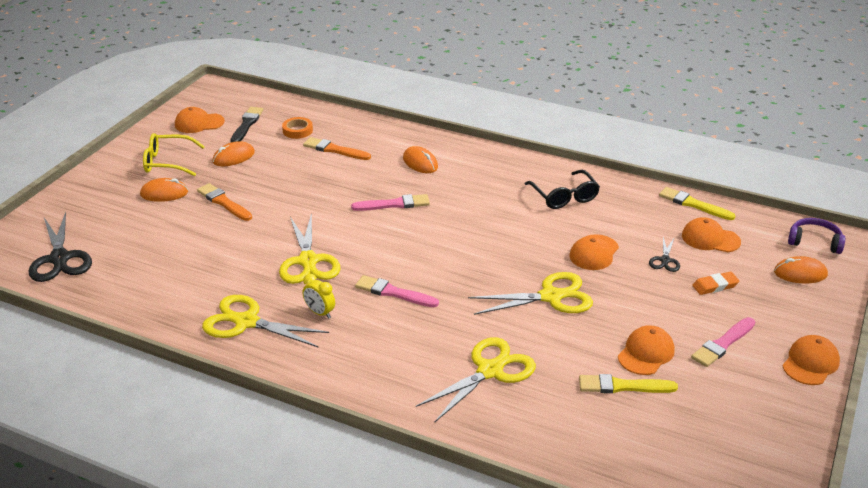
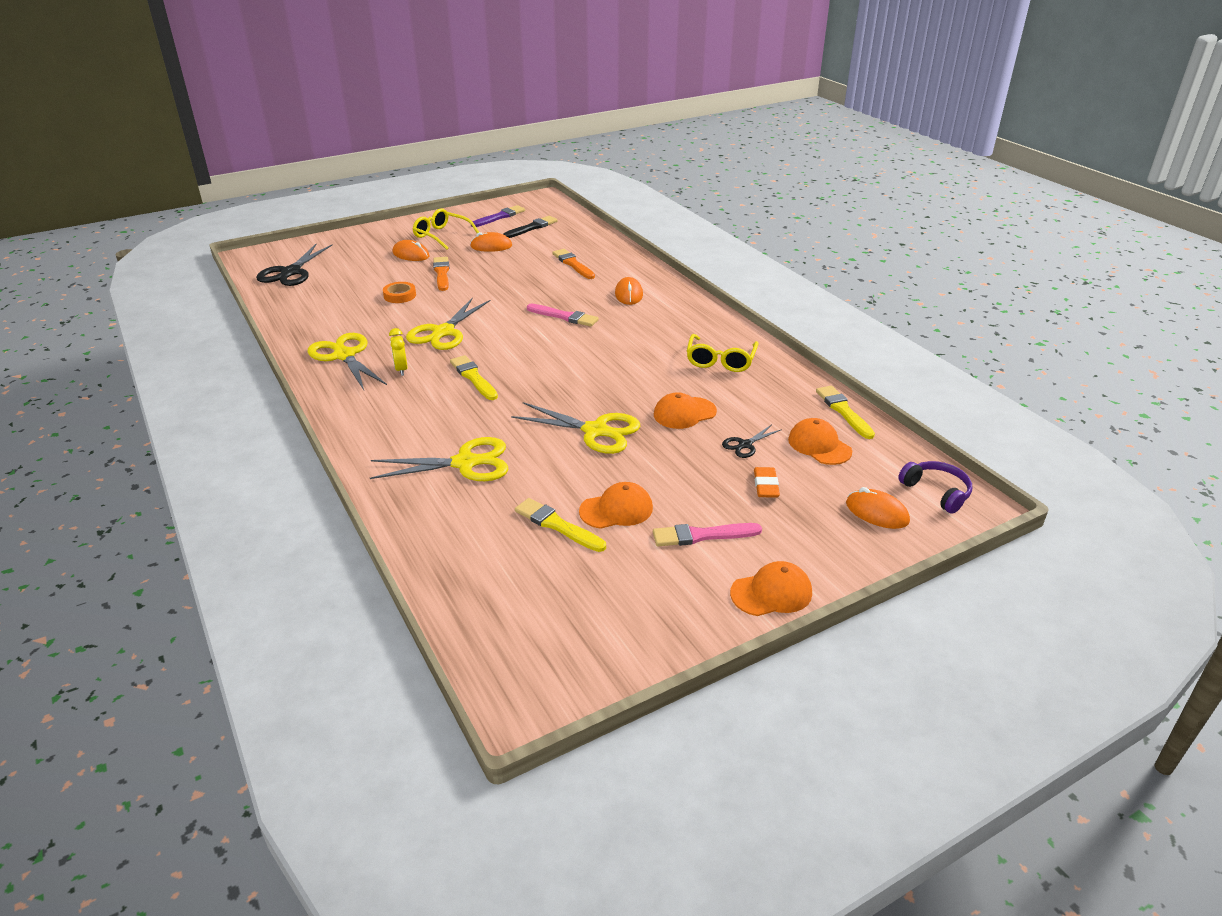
camera: 35 degrees right, 0 degrees up
(199, 123) = (499, 217): orange cap -> purple brush
(297, 131) = (564, 243): orange tape -> orange tape (400, 295)
(394, 293) = (473, 377): pink brush -> yellow brush
(564, 196) = (720, 361): black glasses -> yellow glasses
(715, 286) = (766, 485): orange eraser -> orange eraser turned 75 degrees clockwise

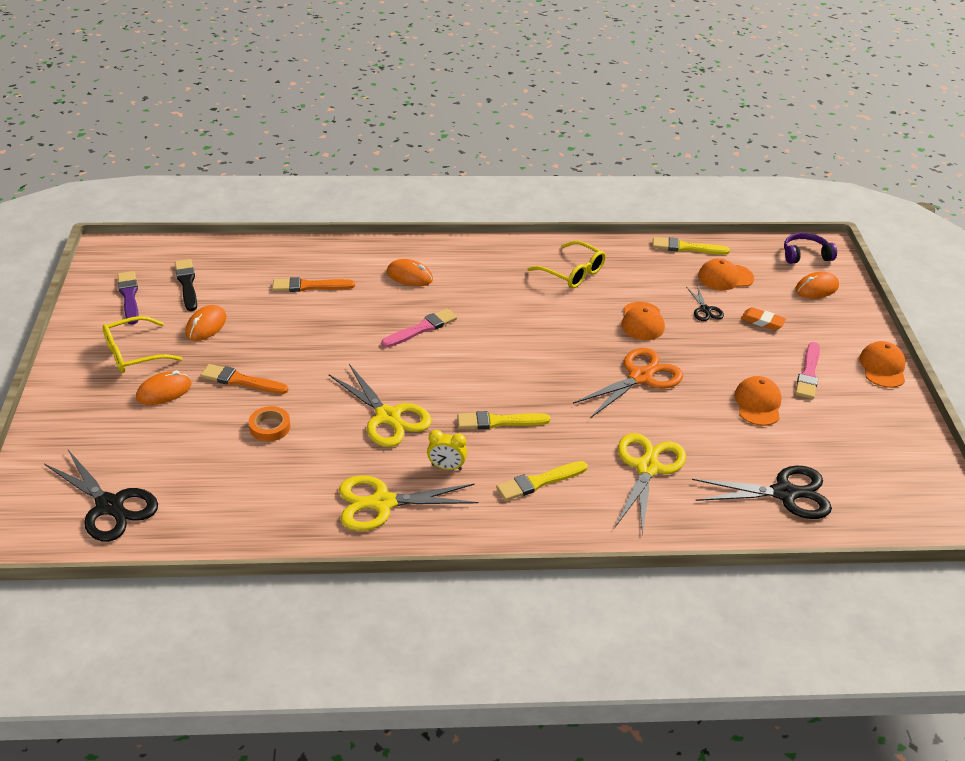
camera: 65 degrees left, 5 degrees up
(482, 555) = (785, 493): none -> black scissors
(558, 525) = (764, 441): yellow brush -> yellow brush (539, 482)
(596, 431) = (641, 377): yellow scissors -> orange scissors

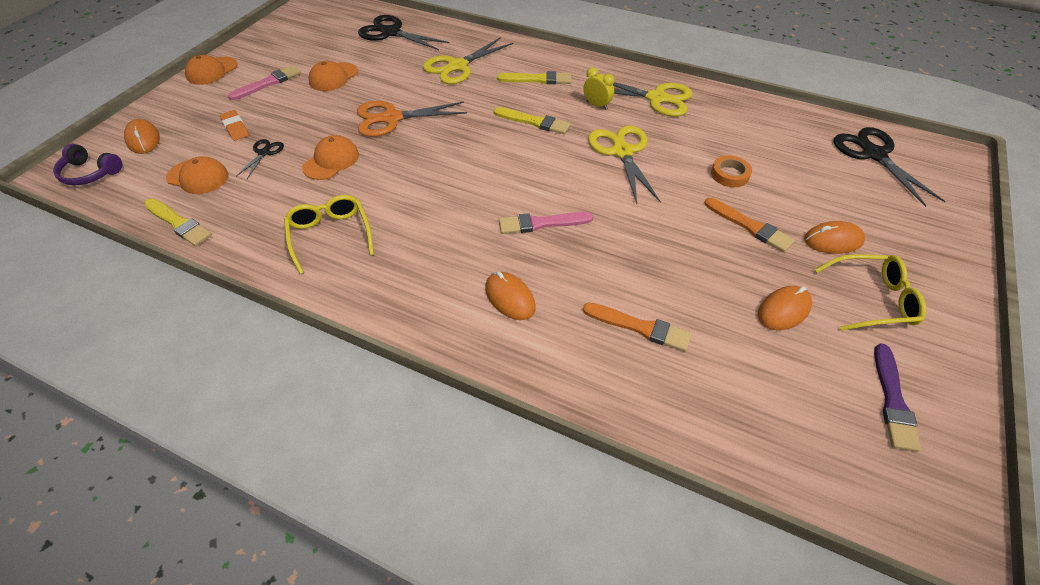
camera: 150 degrees left, 10 degrees up
(187, 284) = (807, 394): black brush -> none
(816, 288) = (143, 139): orange mouse -> orange mouse turned 60 degrees clockwise

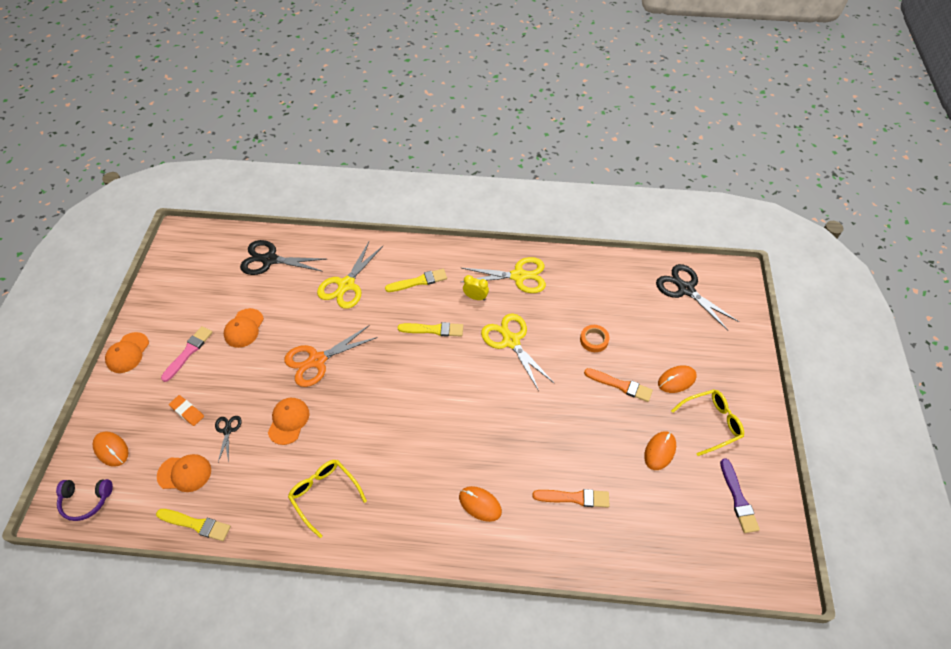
camera: 20 degrees left, 5 degrees up
(542, 223) = (477, 430): pink brush -> none

